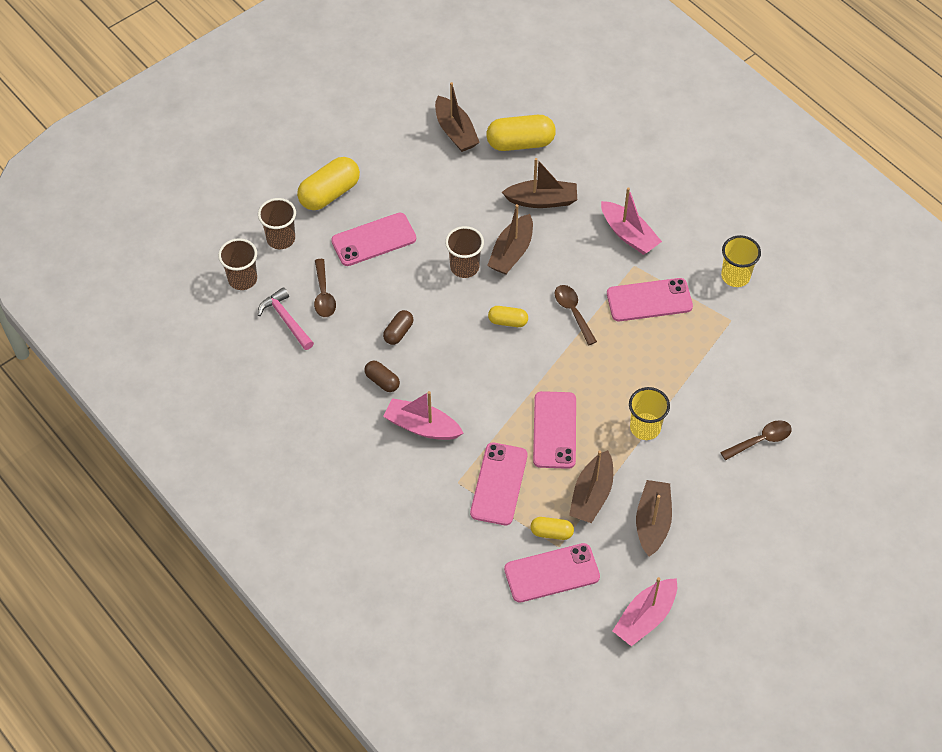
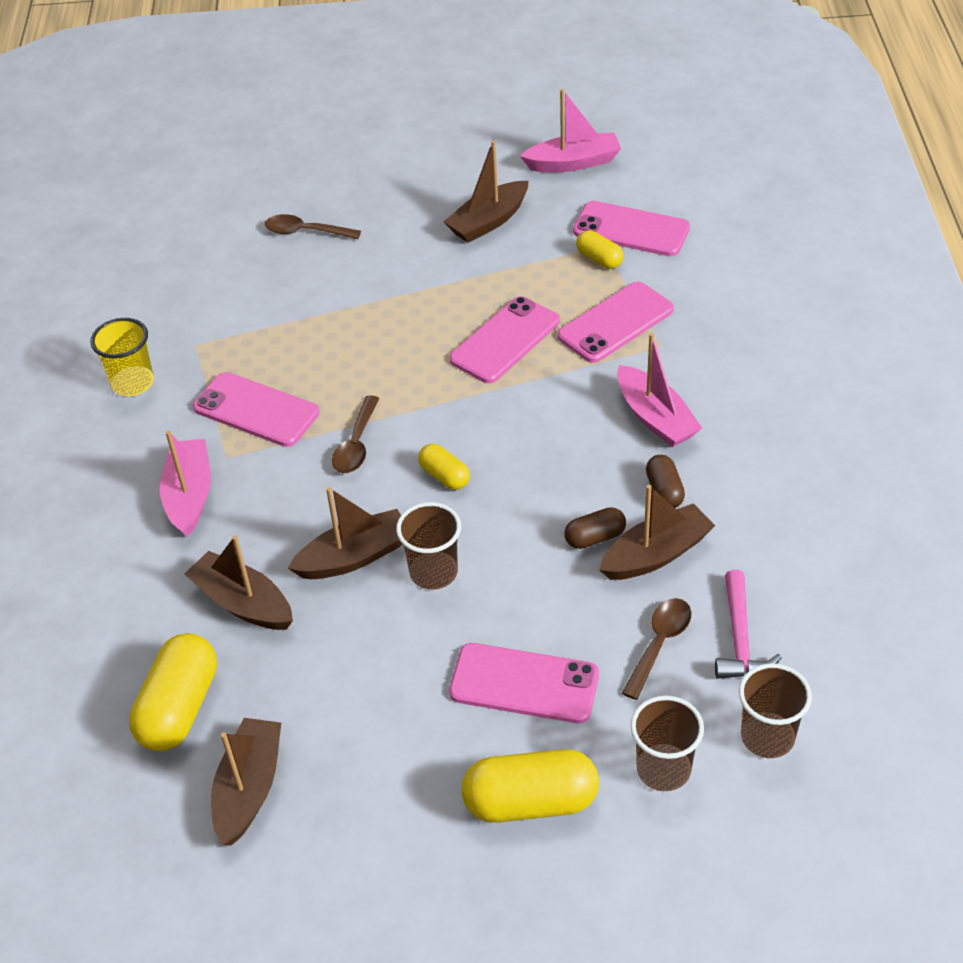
camera: 140 degrees left, 10 degrees down
(520, 143) = (179, 708): yellow capsule -> yellow capsule turned 75 degrees clockwise
(592, 494) = (525, 269): brown boat -> brown boat (656, 554)
(645, 427) = (406, 296): yellow cup -> none

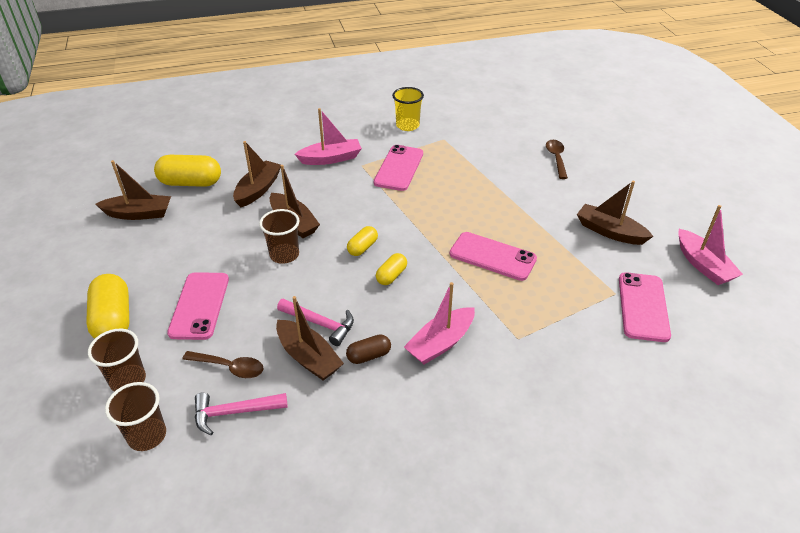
camera: 75 degrees right, 5 degrees down
(356, 444) = (381, 208): brown spoon -> none
(595, 537) = (320, 324): brown capsule -> pink hammer
(599, 259) = (599, 293): yellow capsule -> yellow capsule (391, 276)
(616, 323) = (533, 310): pink phone -> none

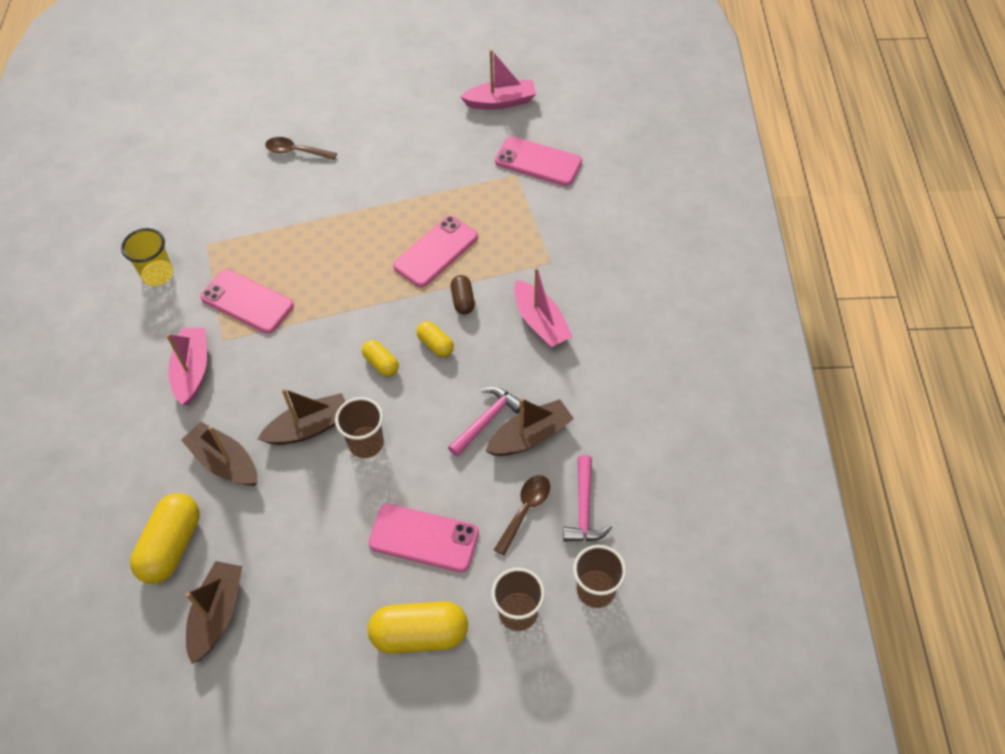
camera: 75 degrees left, 15 degrees up
(369, 356) = (541, 384): brown capsule -> brown capsule (463, 300)
(610, 232) = (433, 149): brown boat -> none

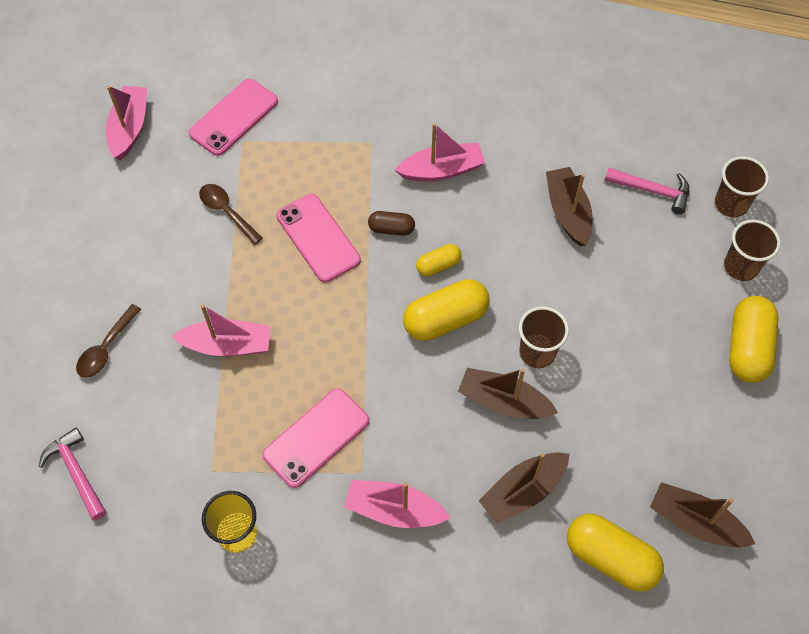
camera: 75 degrees left, 5 degrees up
(309, 427) = (504, 401): brown boat -> brown boat turned 60 degrees counterclockwise
(317, 221) = (227, 345): none -> pink boat
(381, 364) = (445, 319): yellow capsule -> yellow capsule, size x1.84
(424, 538) = (653, 324): pink phone -> none
(486, 420) = (540, 242): pink hammer -> pink hammer (76, 472)
(525, 510) = (643, 236): brown spoon -> brown spoon (227, 212)

